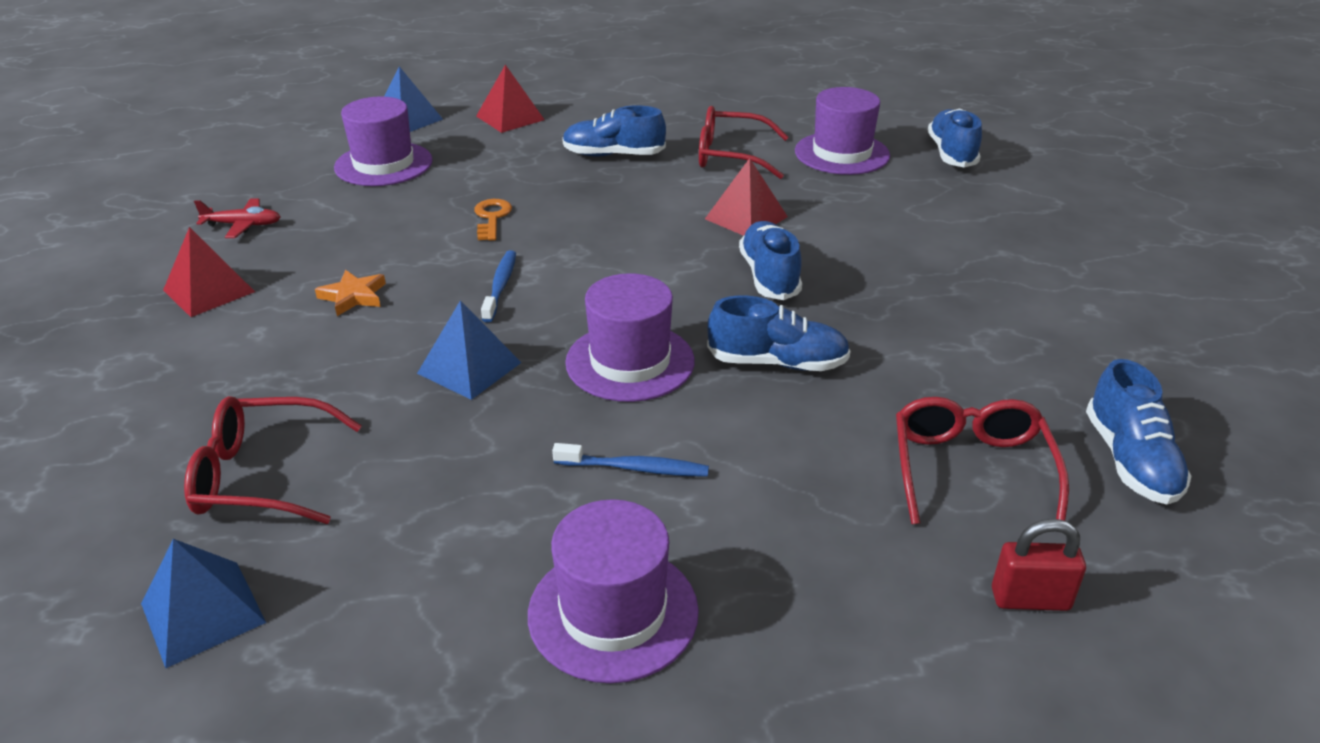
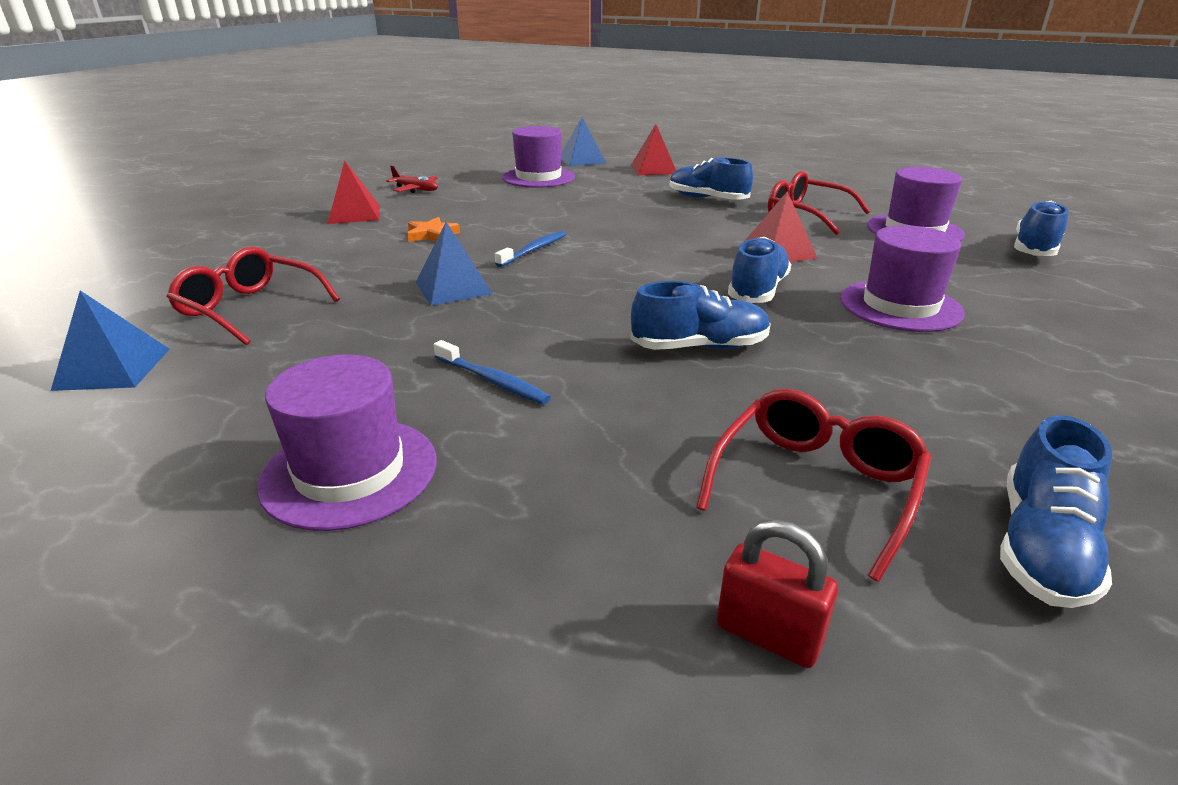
camera: 30 degrees right, 5 degrees down
(492, 218) = (575, 215): orange key -> none
(630, 362) = (573, 314): purple hat -> purple hat (900, 306)
(777, 363) = (699, 347): blue shoe -> blue shoe turned 45 degrees counterclockwise

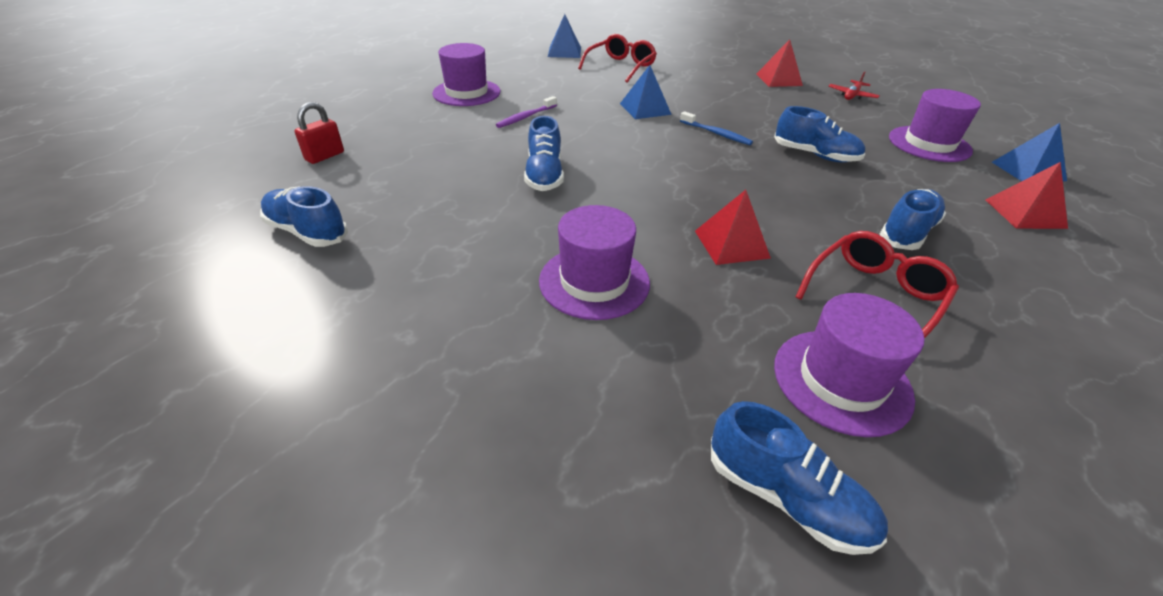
camera: 95 degrees right, 10 degrees up
(431, 234) = (742, 102): orange star -> none
(492, 380) = (526, 117): blue toothbrush -> purple toothbrush
(757, 290) = (634, 214): blue shoe -> blue shoe (815, 155)
(815, 486) = (392, 183): red glasses -> none

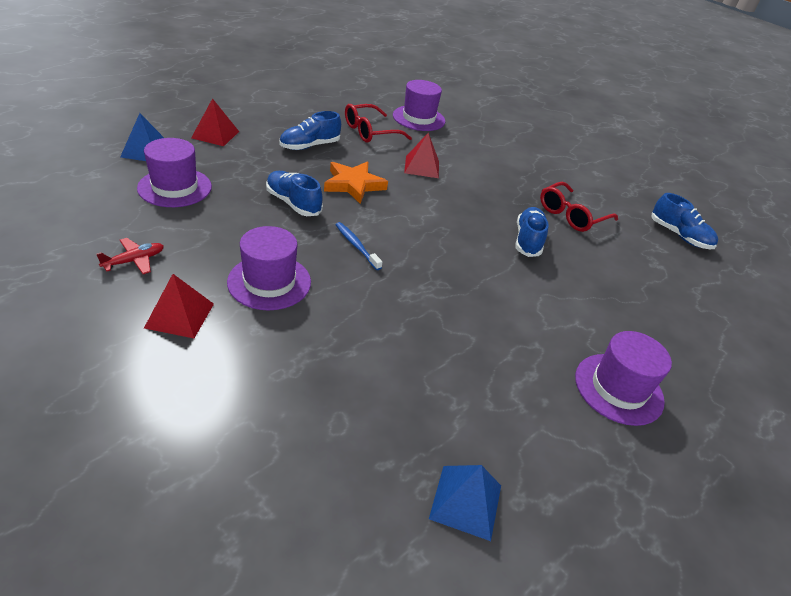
camera: 170 degrees left, 0 degrees up
(325, 156) = (718, 306): red padlock -> none
(526, 117) = (541, 318): purple toothbrush -> none
(594, 281) = (507, 170): purple hat -> purple hat (269, 282)
(620, 67) = (386, 412): red glasses -> red glasses (571, 215)
(645, 109) = (404, 299): blue pyramid -> none
(785, 190) = (353, 185): none -> orange star
(786, 497) = (463, 107): blue shoe -> none

